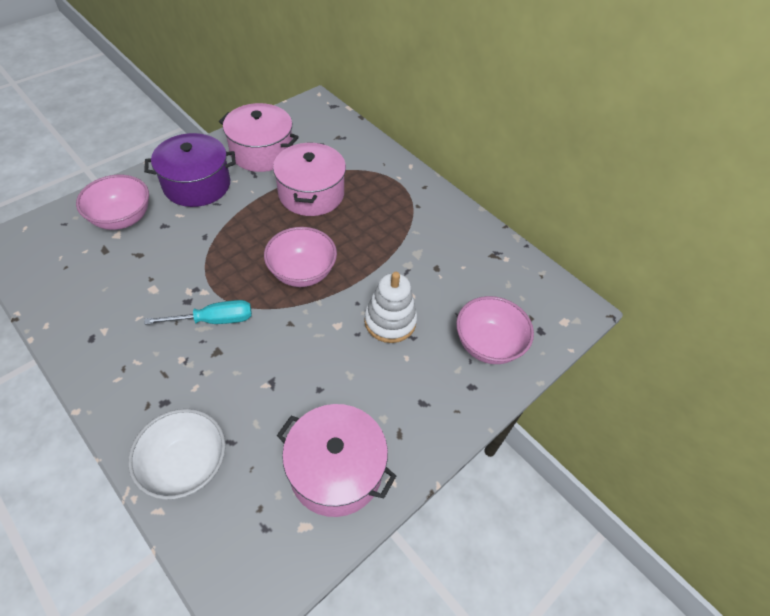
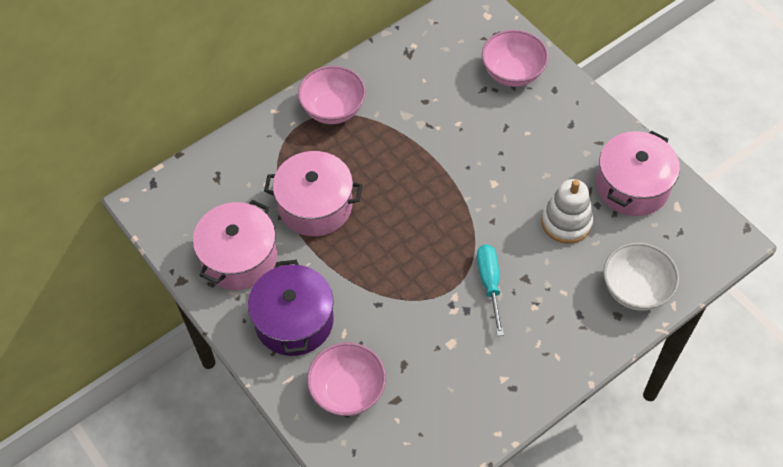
camera: 80 degrees left, 5 degrees up
(302, 272) = (430, 212): pink bowl -> pink bowl (333, 109)
(390, 321) = (489, 142): white stacking toy -> white stacking toy (566, 222)

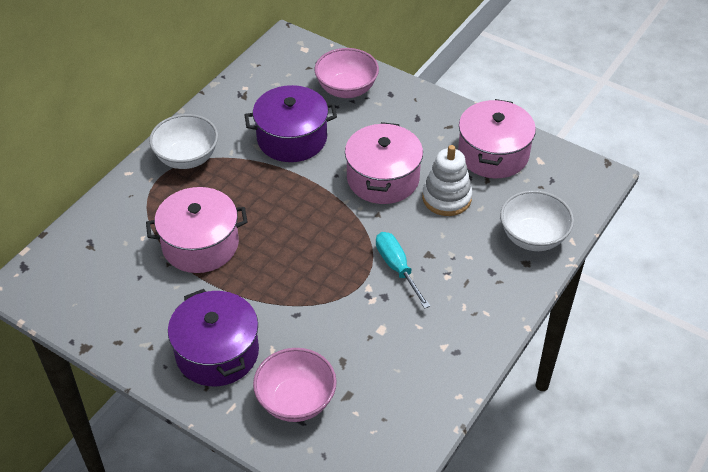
camera: 20 degrees left, 10 degrees down
(239, 257) = (139, 310): pink pot -> pink pot (383, 178)
(333, 109) = (187, 158): pink bowl -> white bowl
(439, 114) = (292, 138): none -> purple pot

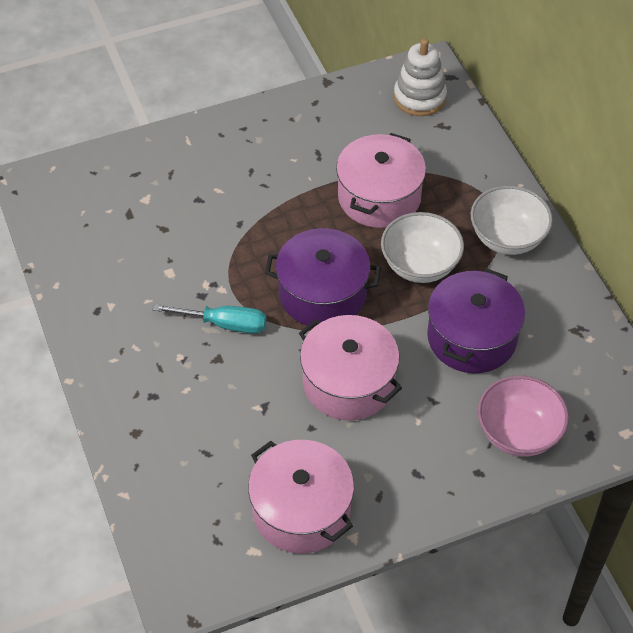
camera: 125 degrees right, 5 degrees up
(217, 352) = (248, 155): purple pot -> purple pot (322, 294)
(296, 401) = (155, 180): pink bowl -> none
(446, 198) = (275, 421): white stacking toy -> white stacking toy (419, 97)
(533, 237) = (159, 462): white bowl -> white bowl (420, 265)

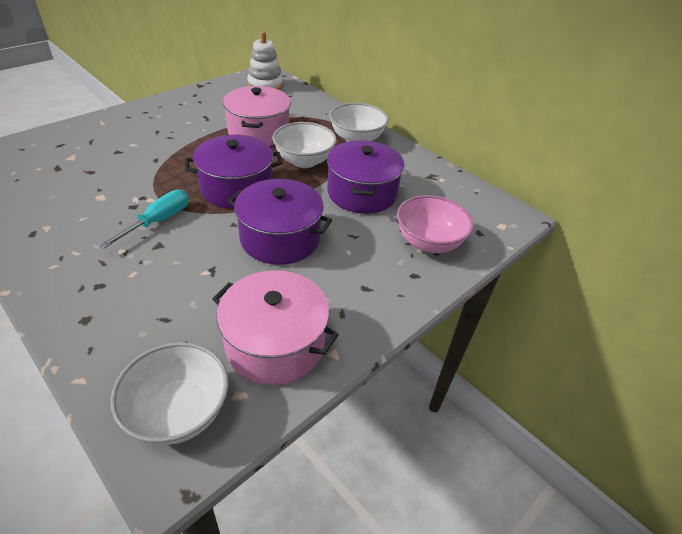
camera: 25 degrees left, 10 degrees down
(200, 550) = (179, 412): none -> white bowl
(225, 324) = (159, 221): turquoise screwdriver -> turquoise screwdriver turned 45 degrees counterclockwise
(348, 382) = (280, 238): pink pot -> purple pot

